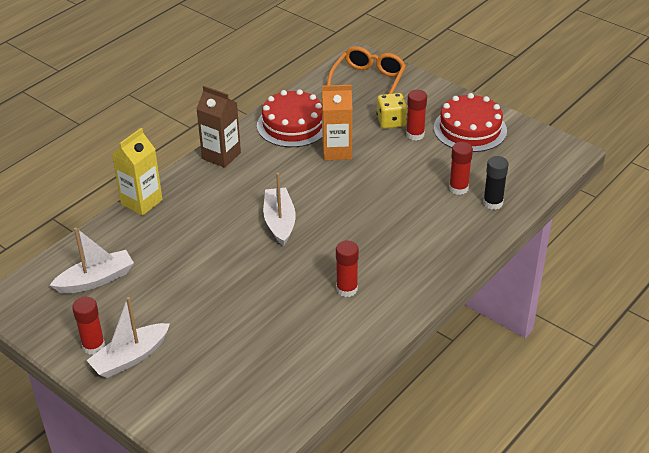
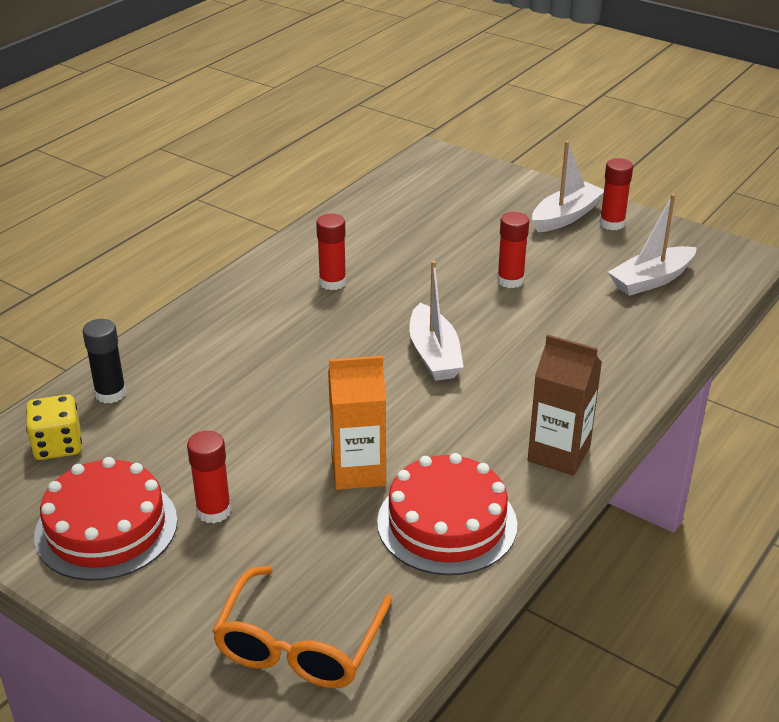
camera: 175 degrees right, 5 degrees down
(141, 202) = (650, 374): yellow carton -> none
(391, 121) = (256, 539): yellow dice -> yellow dice (58, 445)
(458, 188) = (158, 414): red glue stick -> red glue stick (510, 280)

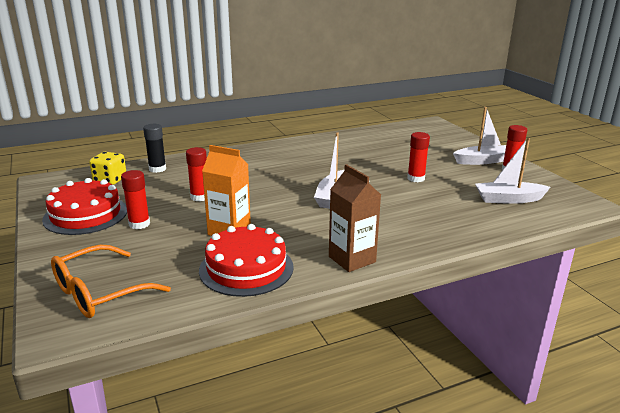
camera: 30 degrees right, 10 degrees down
(332, 282) = (315, 156): red glue stick -> red glue stick (200, 197)

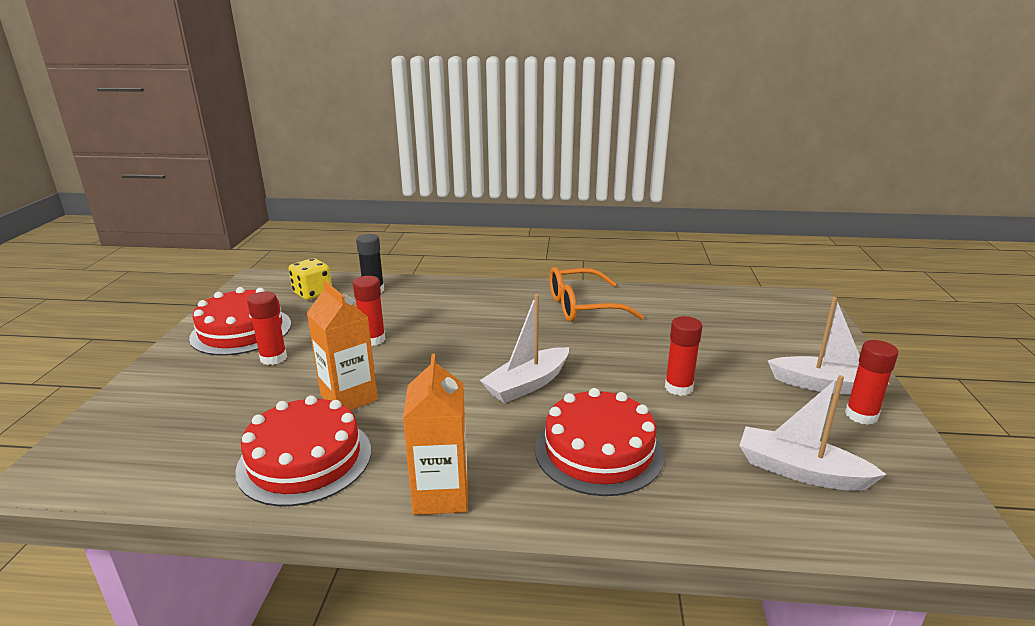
camera: 30 degrees right, 0 degrees up
(100, 292) = (137, 436): orange glasses -> orange glasses (582, 307)
(352, 259) = (441, 495): brown carton -> orange carton
(409, 217) = (598, 451): none -> red cake

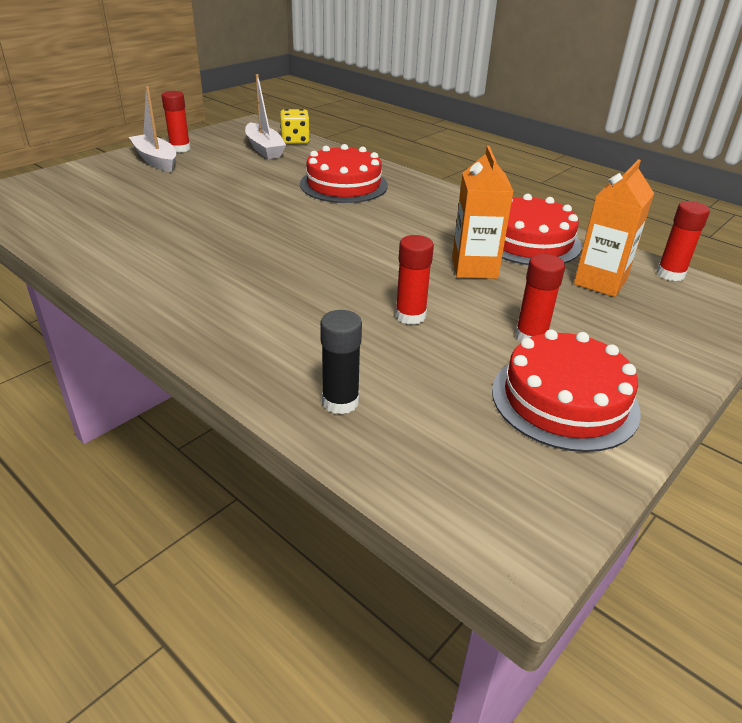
camera: 145 degrees left, 10 degrees up
(312, 293) = (433, 441): yellow dice -> yellow dice (295, 141)
(441, 495) = (455, 199): orange carton -> orange carton (600, 282)
(527, 384) = (327, 226): white boat -> none
(582, 307) = (160, 264): orange glasses -> none
(678, 388) = (236, 189): red glue stick -> red glue stick (670, 274)

